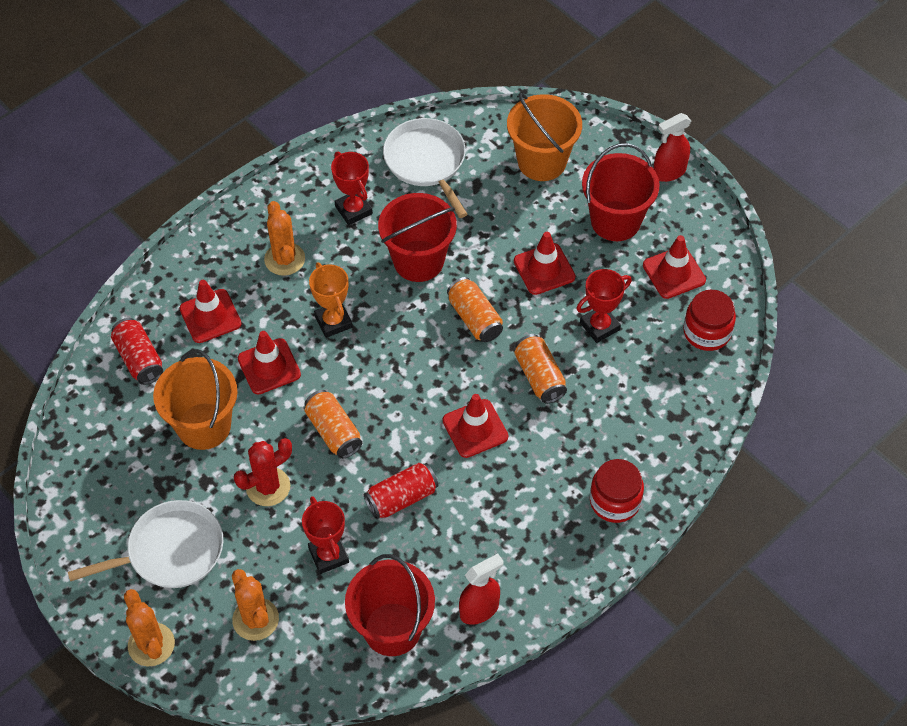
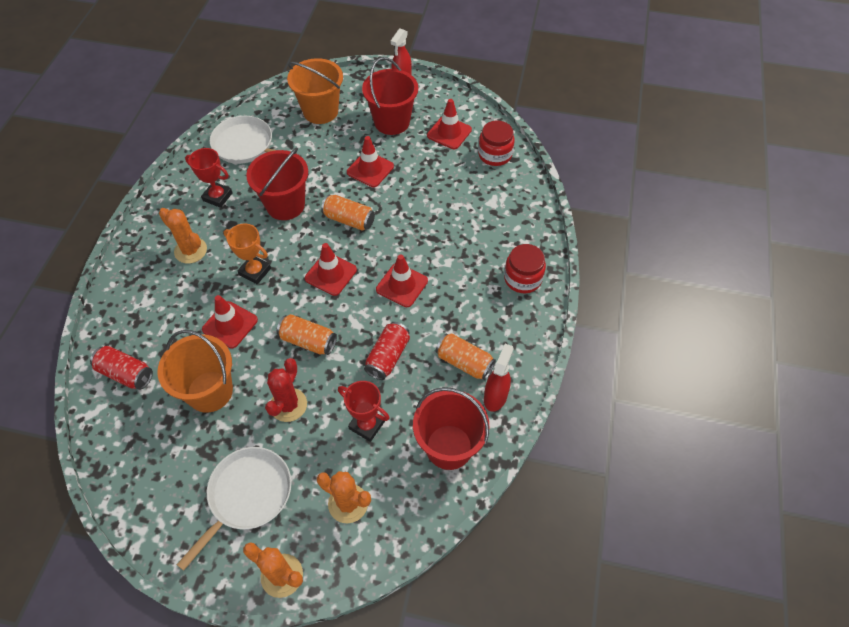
camera: 35 degrees left, 0 degrees up
(210, 316) = (161, 315): red traffic cone -> red traffic cone (331, 274)
(539, 376) = (417, 232): orange can -> orange can (464, 362)
(599, 326) = (430, 184): red trophy -> none

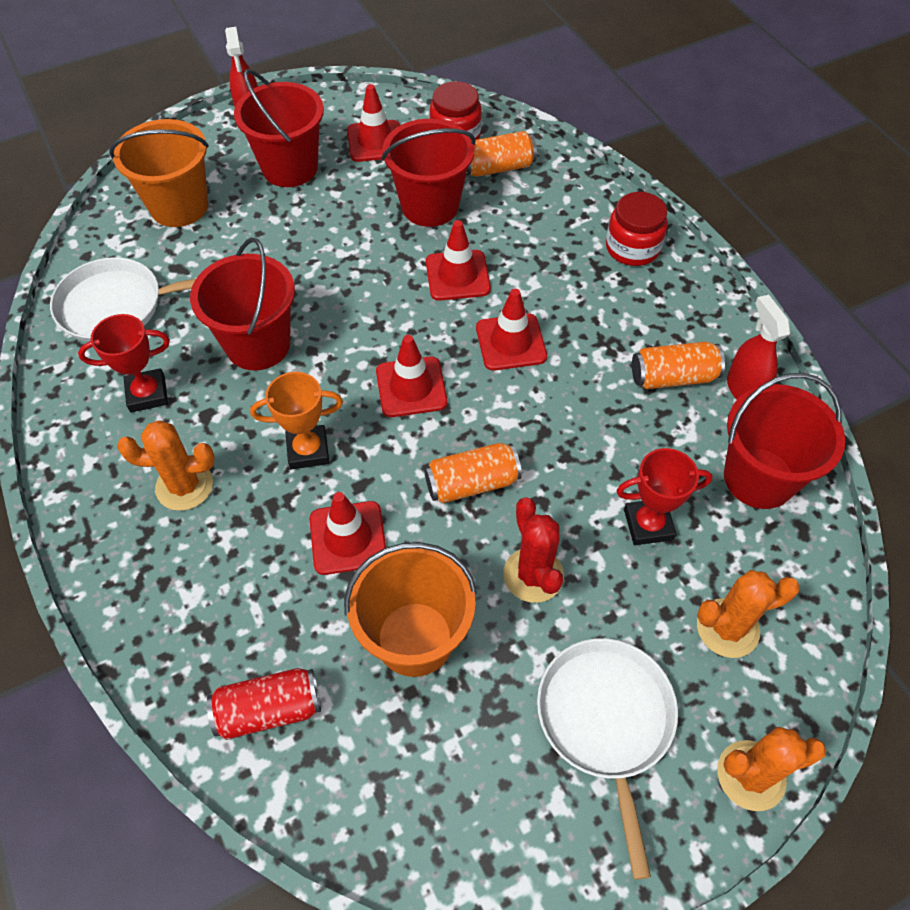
camera: 40 degrees left, 0 degrees up
(349, 220) = (363, 310): orange can -> orange can (498, 167)
(370, 169) = (324, 237): red traffic cone -> red traffic cone (457, 275)
(388, 356) = (585, 432): red can -> none
(439, 186) = (430, 206): none -> red bucket

